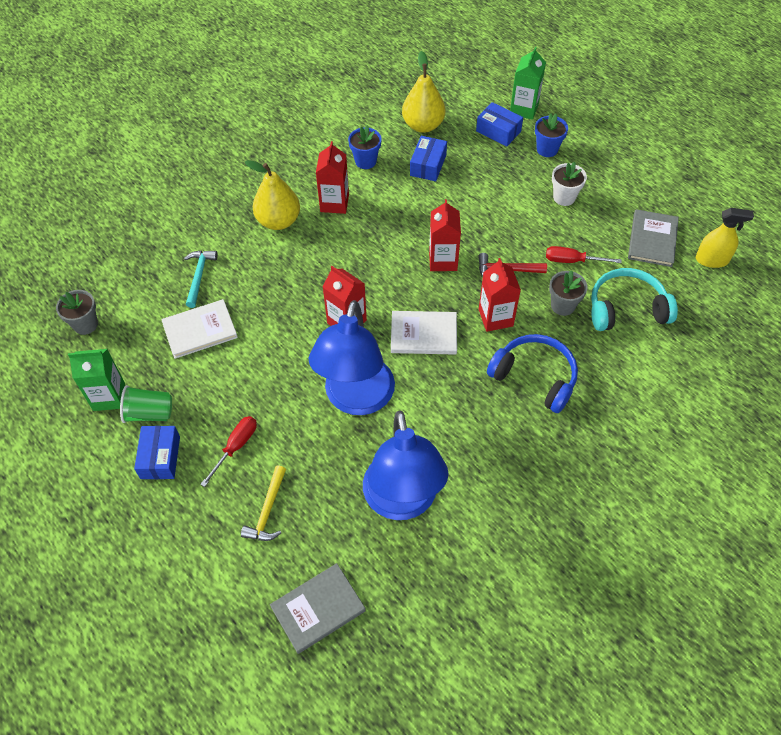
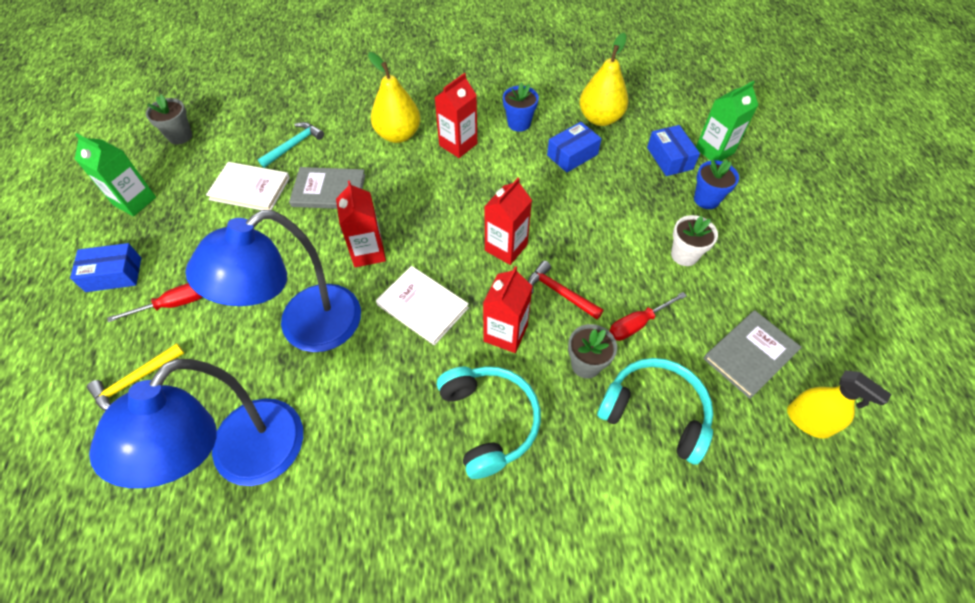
camera: 35 degrees right, 0 degrees up
(149, 413) = (146, 232): green cup -> none
(160, 457) = (114, 274): blue box -> blue box turned 45 degrees clockwise
(318, 609) = (73, 510): grey book -> grey book (329, 190)
(535, 377) = (489, 421): blue headphones -> turquoise headphones
(572, 261) = (637, 324): red screwdriver -> red screwdriver turned 75 degrees counterclockwise

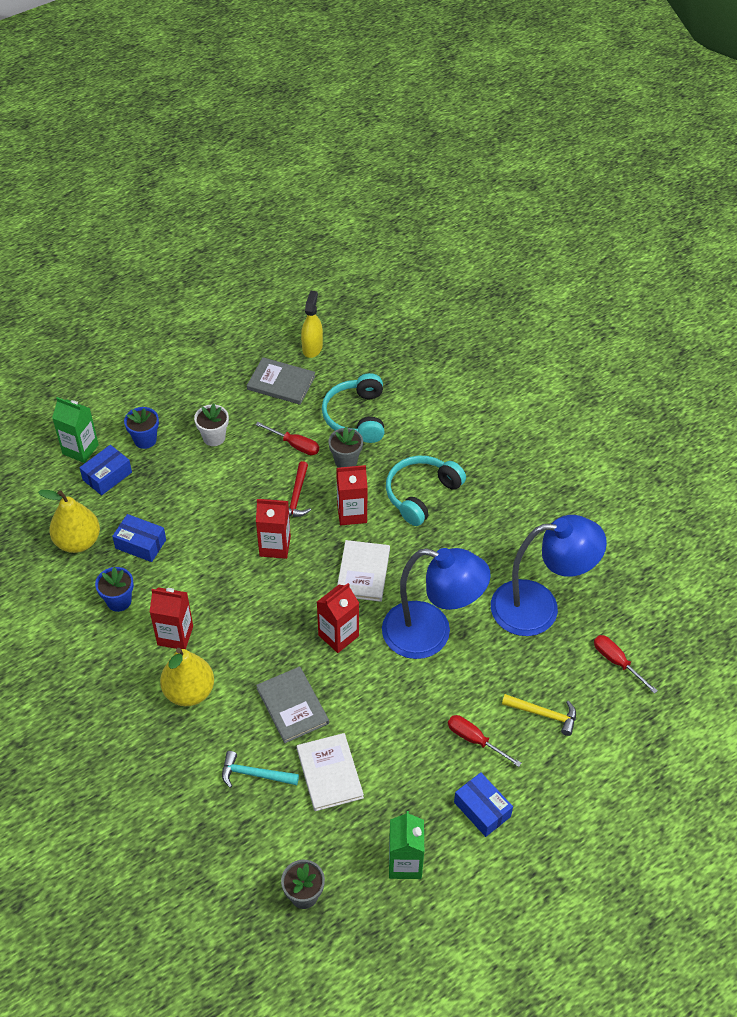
camera: 120 degrees left, 5 degrees down
(110, 502) = (617, 662): none -> red screwdriver

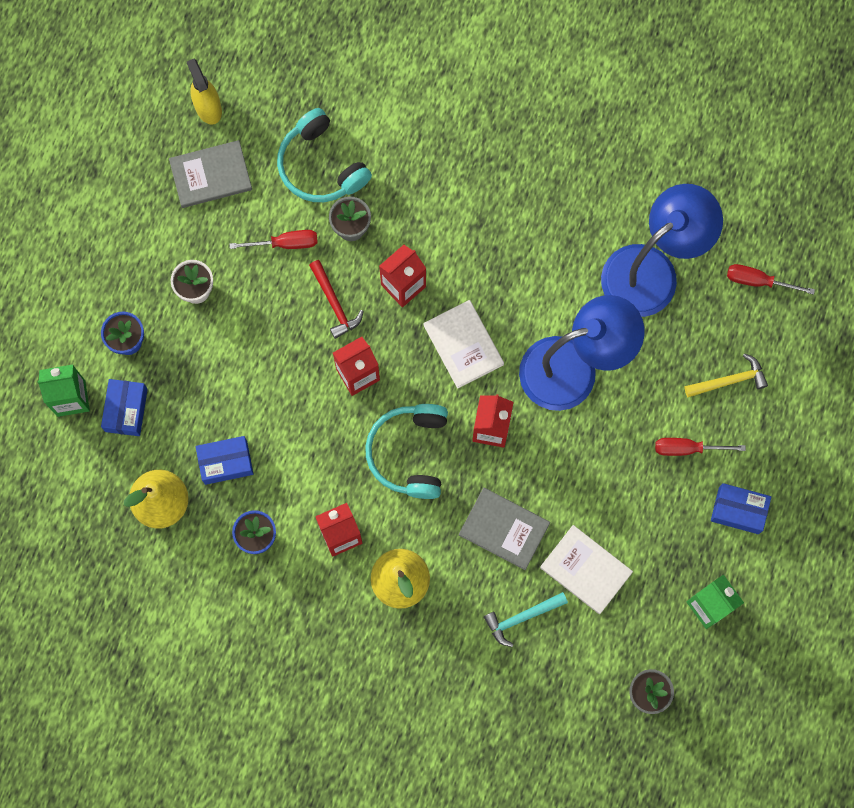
camera: 35 degrees left, 25 degrees up
(421, 494) = (453, 217): turquoise headphones -> turquoise headphones (409, 453)

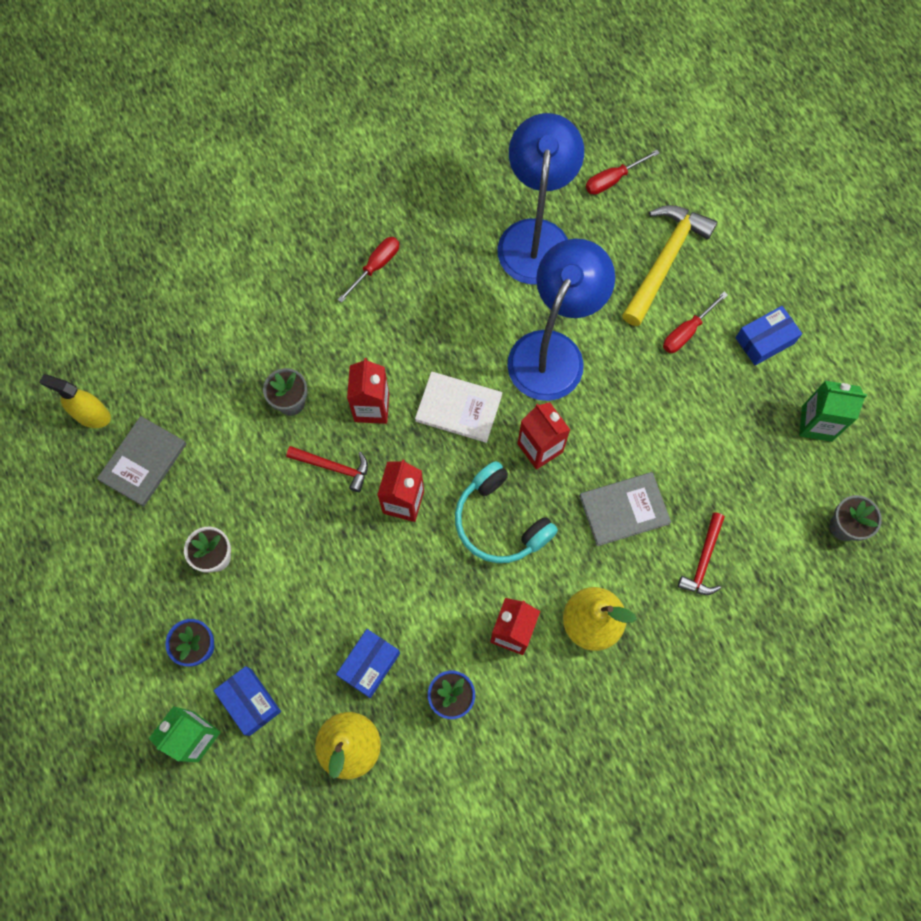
camera: 45 degrees left, 5 degrees down
(285, 243) = (252, 458): red screwdriver -> red screwdriver (376, 266)
(320, 166) = (223, 379): turquoise headphones -> none
(521, 617) = (703, 560): turquoise hammer -> red hammer
(586, 570) = (710, 482): white book -> none
(729, 381) = (665, 261): yellow hammer -> yellow hammer, size x1.77

